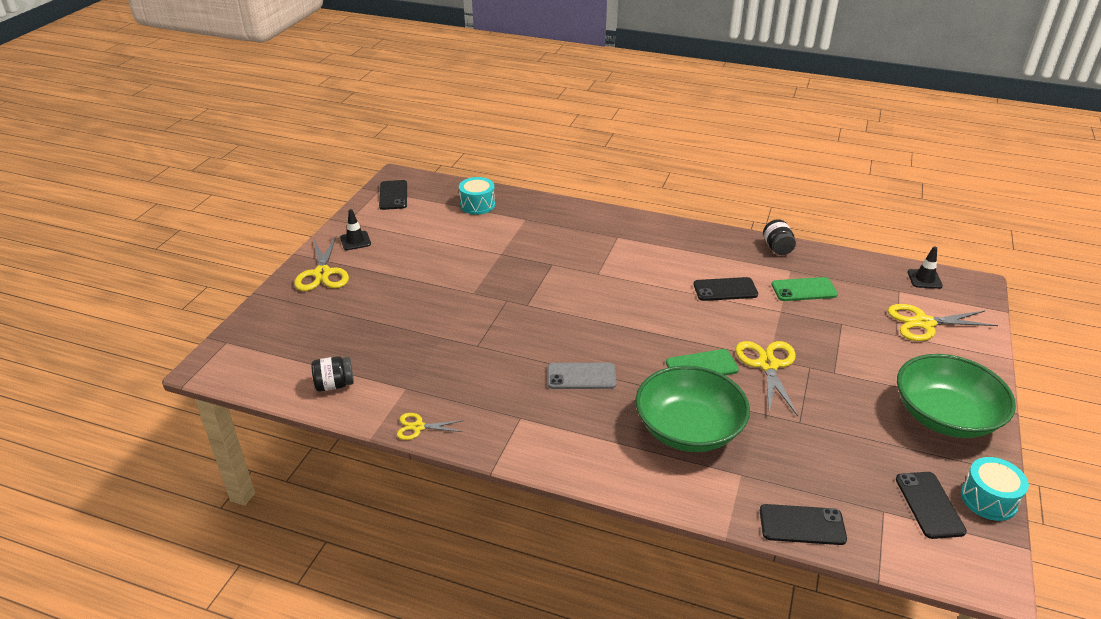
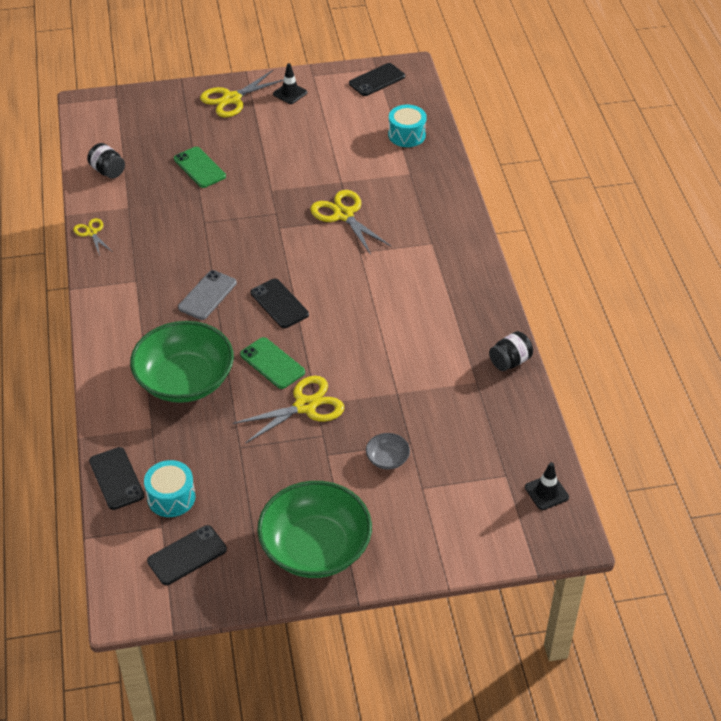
camera: 60 degrees right, 10 degrees up
(581, 376) = (207, 295): grey phone -> grey phone turned 60 degrees clockwise
(725, 290) = (402, 344): black phone -> black phone (279, 304)
(804, 290) = (447, 401): green phone -> green phone (199, 168)
(855, 341) = (387, 459): none -> grey bowl
(923, 323) = (460, 506): yellow scissors -> yellow scissors (343, 215)
(988, 499) = (218, 595): turquoise drum -> turquoise drum (171, 497)

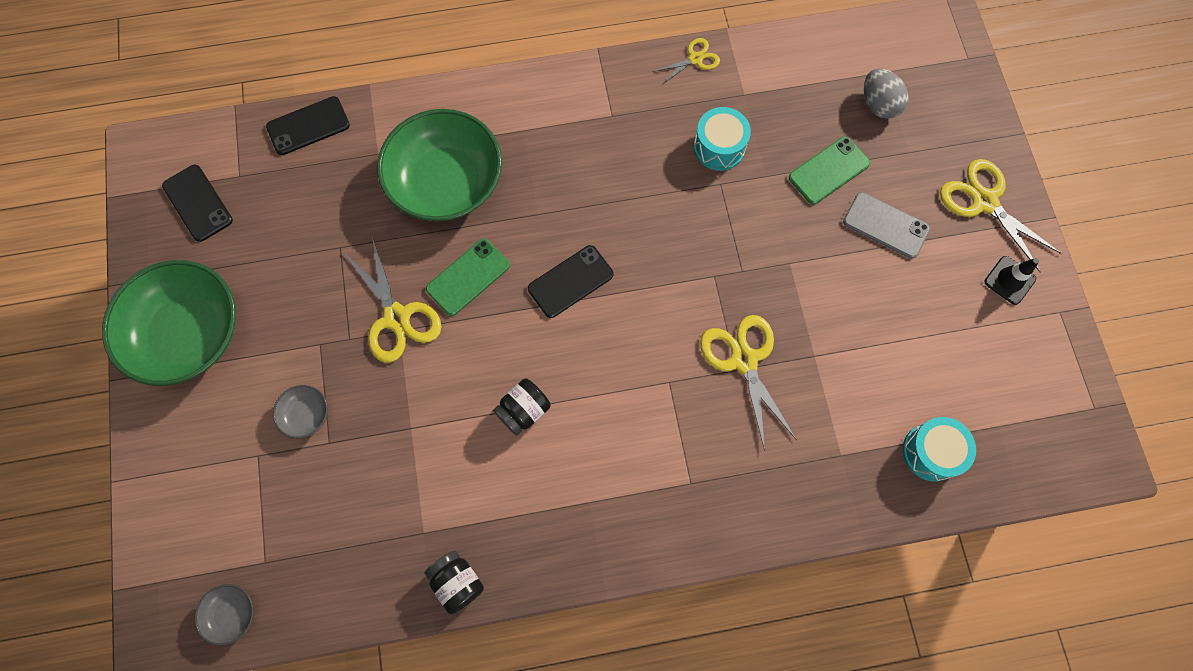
camera: 90 degrees right, 25 degrees up
(108, 171) = (812, 64): black jar -> black jar (523, 410)
(148, 141) = (878, 104): none -> grey egg
(171, 497) = (276, 181): turquoise drum -> turquoise drum (719, 147)
(207, 295) = (586, 196): grey phone -> grey phone (886, 225)
(343, 215) = (744, 360): yellow scissors -> yellow scissors turned 75 degrees counterclockwise
(377, 80) = (1063, 408): black phone -> none
(546, 492) = (231, 614): black traffic cone -> grey bowl

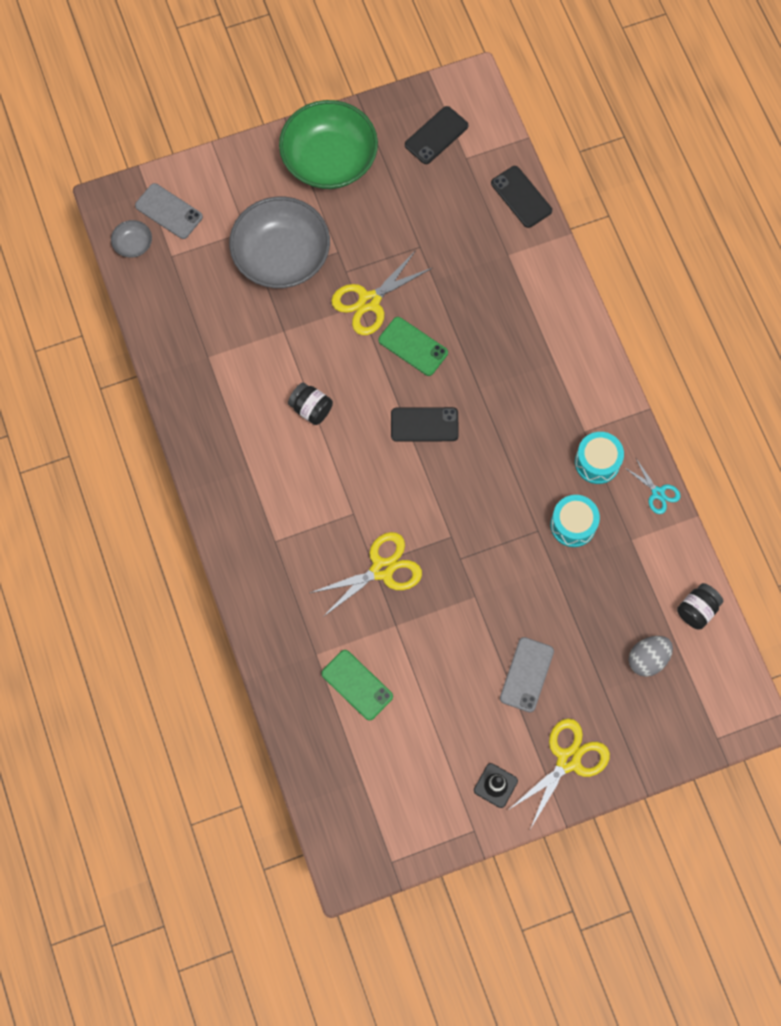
camera: 80 degrees right, 0 degrees up
(196, 556) = (169, 211): none -> grey phone
(306, 415) = (281, 256): grey bowl -> grey bowl, size x2.42
(446, 182) = (493, 312): green bowl -> none
(457, 582) = (176, 387): black jar -> black jar (697, 610)
(570, 281) = (424, 424): black phone -> black phone turned 45 degrees counterclockwise
(695, 59) = (658, 493): yellow scissors -> turquoise scissors
(828, 170) = (570, 621): green phone -> green phone (357, 685)
(931, 452) = (330, 726): turquoise drum -> turquoise drum (597, 462)

